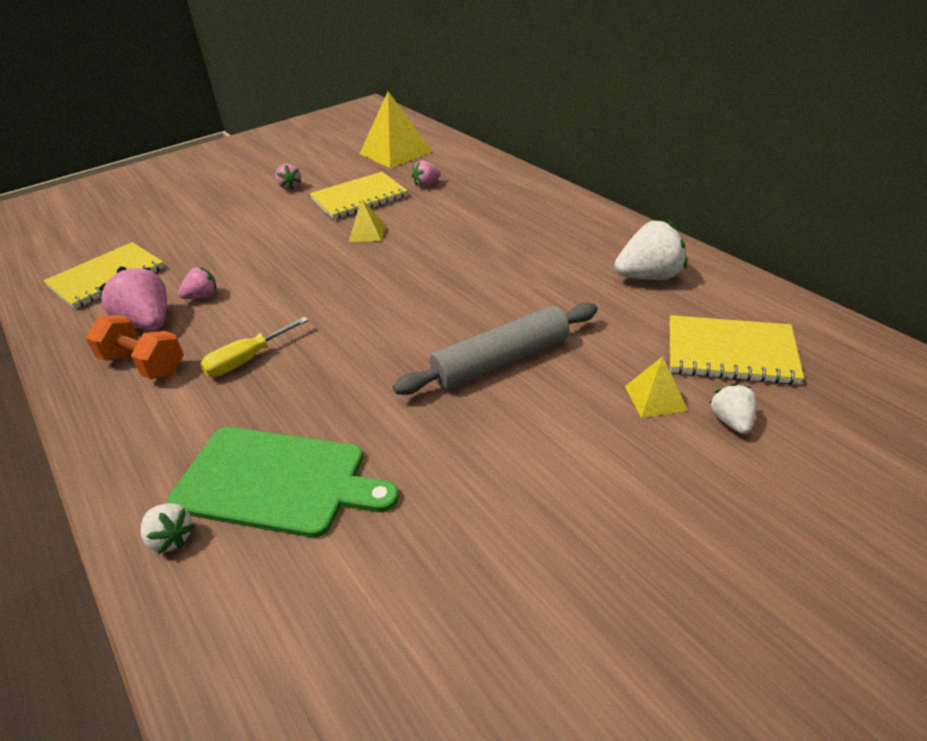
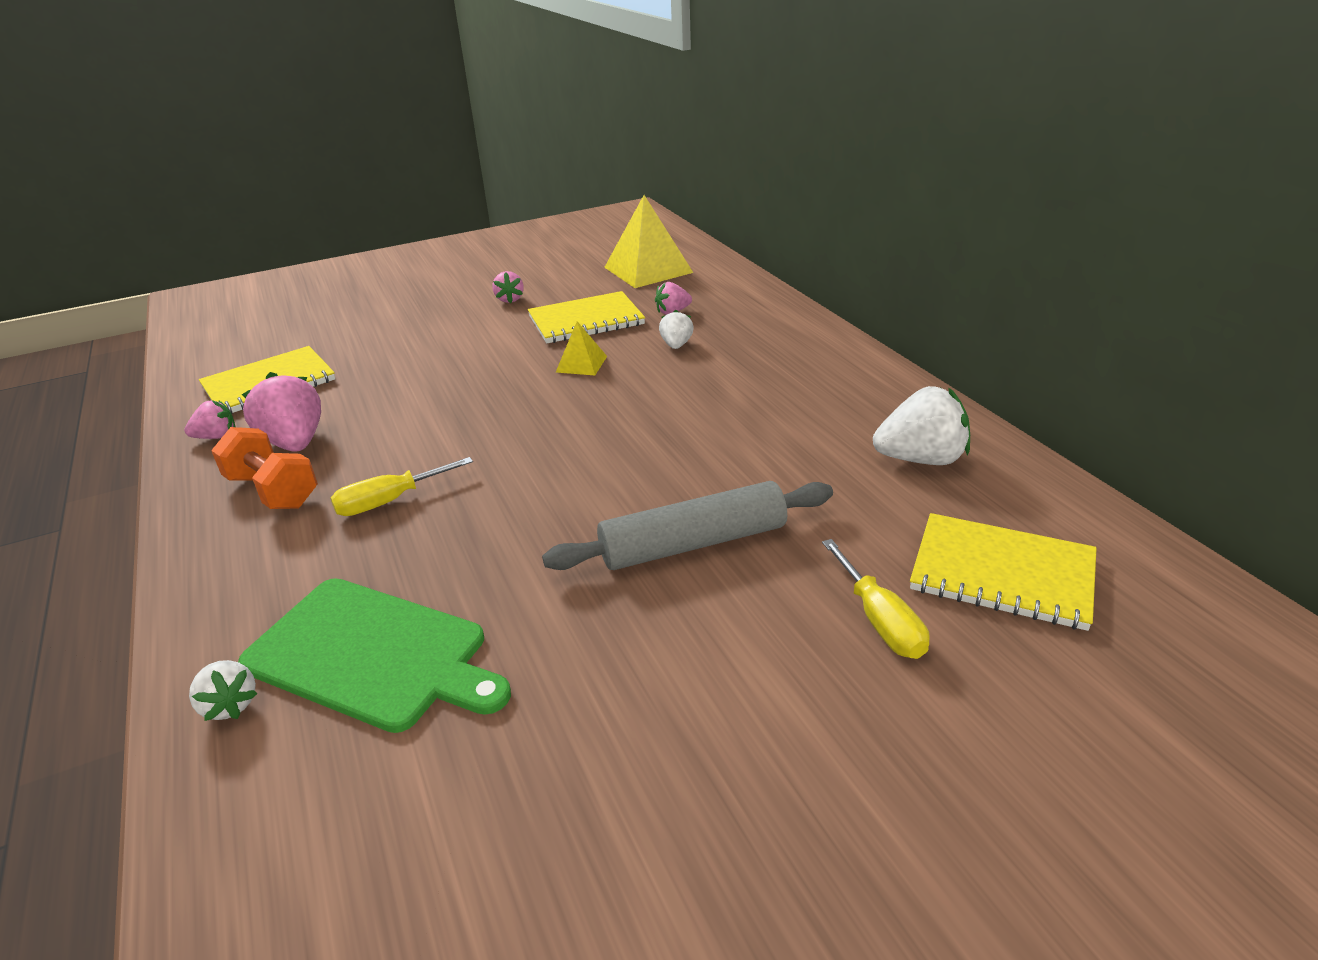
camera: 10 degrees right, 5 degrees down
(202, 296) = (365, 418): pink strawberry -> pink strawberry (217, 437)
(655, 398) = (880, 620): yellow pyramid -> yellow screwdriver
(731, 422) = (974, 668): white strawberry -> white strawberry (676, 345)

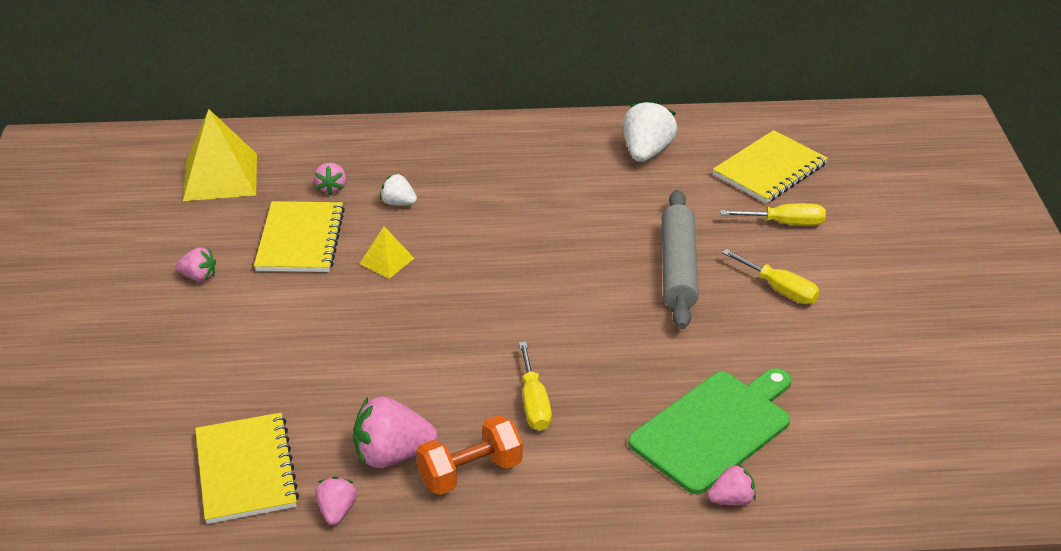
camera: 70 degrees left, 5 degrees up
(230, 705) = (731, 499): white strawberry -> pink strawberry
(709, 651) = (779, 289): none -> yellow screwdriver

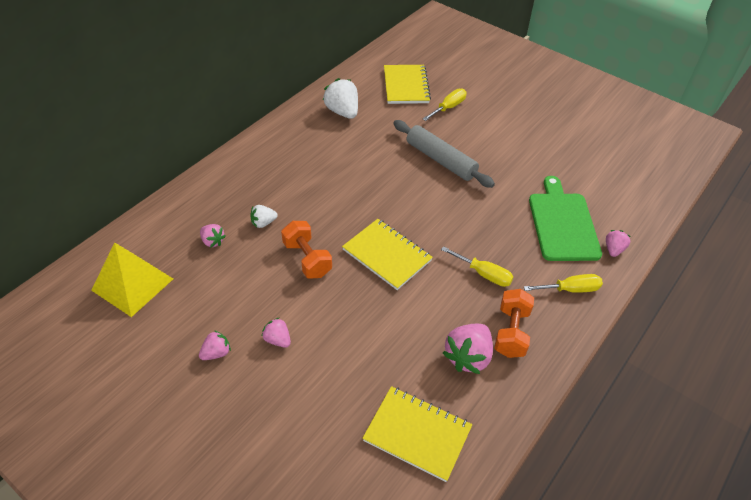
camera: 50 degrees left, 10 degrees up
(300, 239) = (242, 284): yellow notebook -> yellow notebook (387, 255)
(337, 511) = (490, 410): pink strawberry -> pink strawberry (277, 340)
(387, 261) = (307, 259): yellow pyramid -> orange dumbbell
(779, 289) = (491, 140): yellow screwdriver -> yellow screwdriver (570, 289)

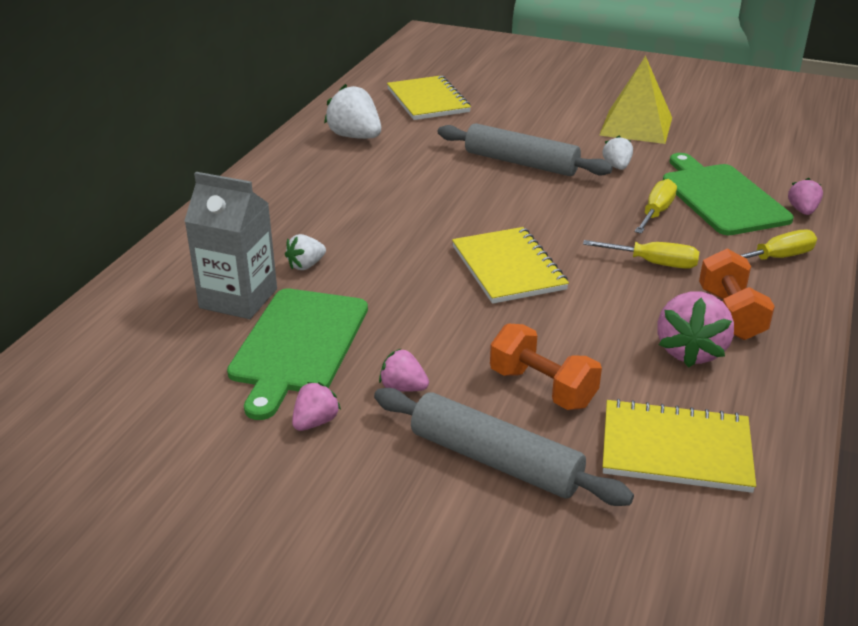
camera: 15 degrees left, 15 degrees down
(132, 284) = (133, 369): yellow pyramid -> yellow pyramid (636, 126)
(213, 241) = (238, 298): pink strawberry -> grey carton
(231, 289) = (298, 345): none -> green cutting board
(305, 412) = (495, 461): none -> grey rolling pin
(307, 259) = (395, 292): orange dumbbell -> orange dumbbell (542, 388)
(387, 255) = (508, 268): yellow notebook -> yellow notebook turned 45 degrees clockwise
(448, 107) = (498, 112): yellow screwdriver -> yellow screwdriver (656, 212)
(504, 177) = (617, 166): none -> white strawberry

